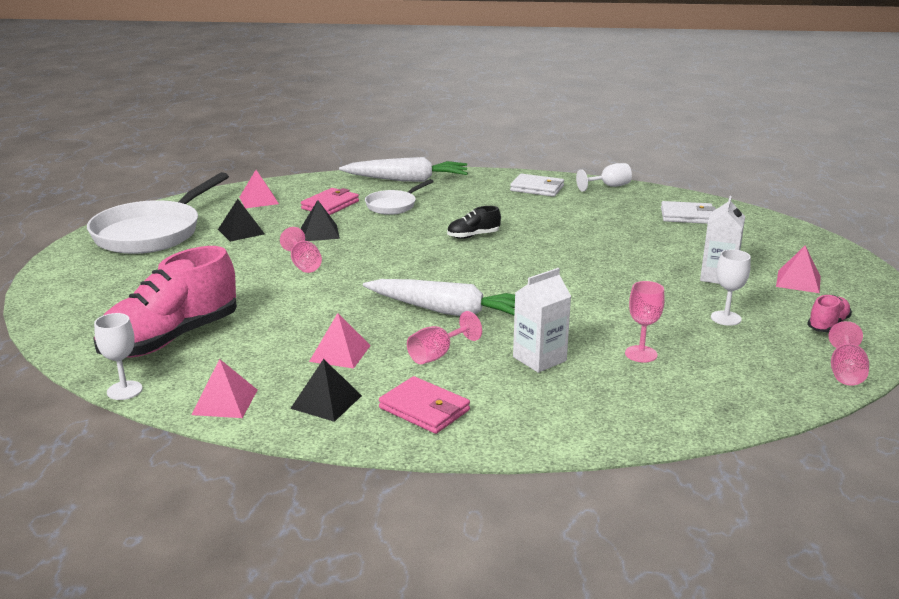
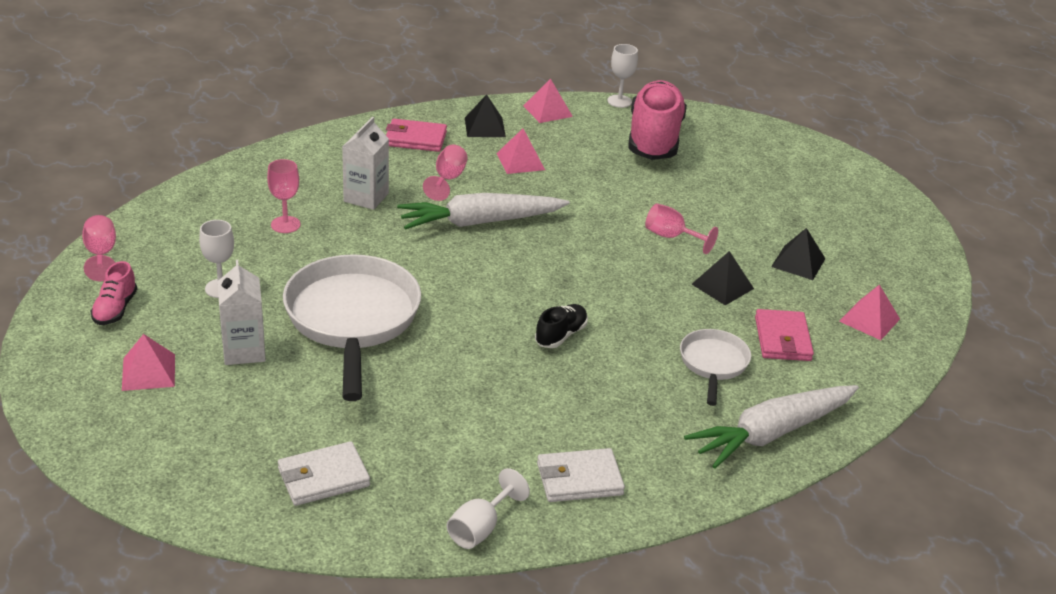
camera: 145 degrees right, 10 degrees up
(152, 233) = (871, 233): white pan -> white pan (352, 320)

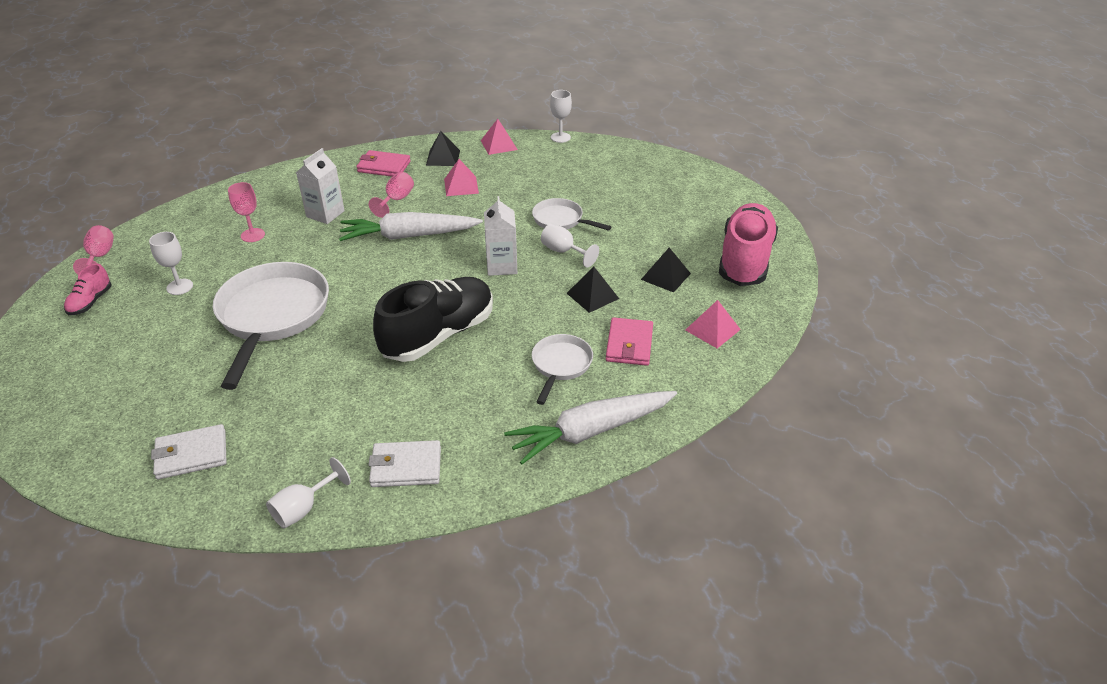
camera: 10 degrees right, 5 degrees up
(148, 372) = (92, 356): pink pyramid -> none
(244, 351) = (175, 340): white carton -> white carton (502, 266)
(561, 335) = (438, 335): black shoe -> black shoe, size x2.23
(654, 139) = (578, 169): pink shoe -> pink shoe (745, 260)
(655, 200) = (561, 220): none -> white pan
(671, 237) = (563, 252): pink goblet -> white goblet

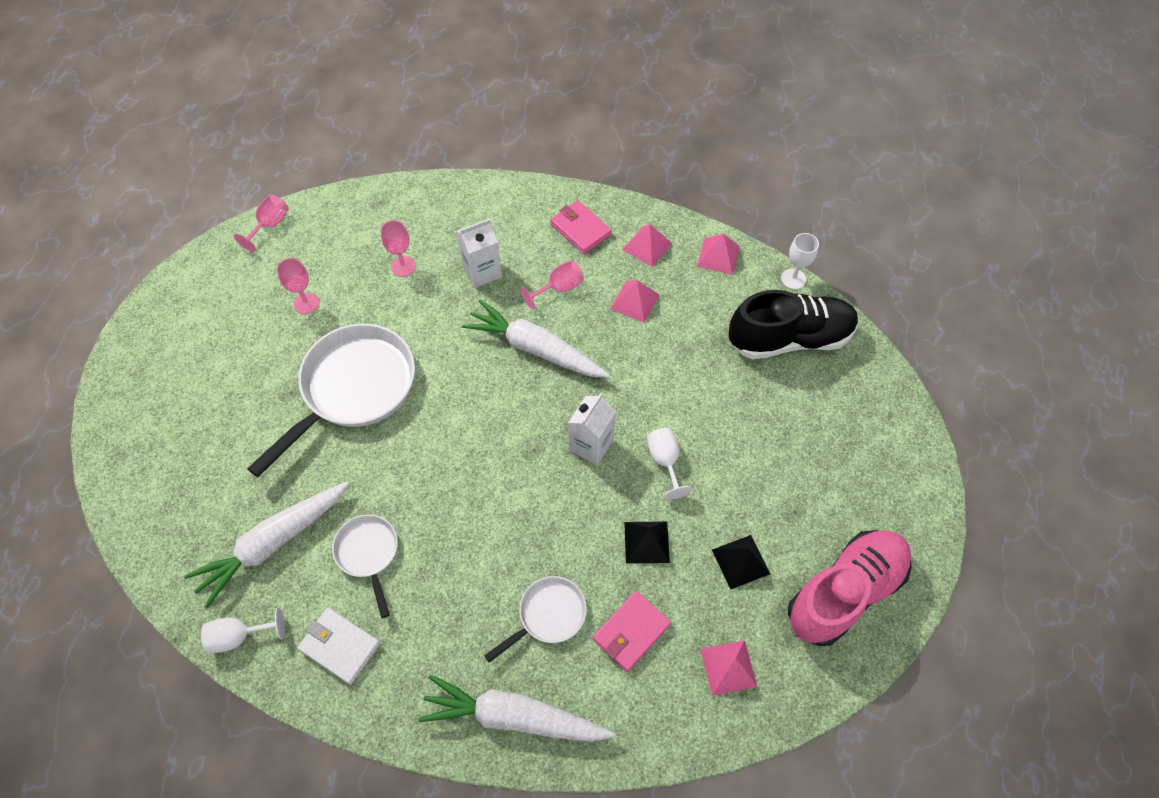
camera: 35 degrees right, 20 degrees up
(90, 302) = (232, 282): pink shoe -> none
(179, 287) = (306, 303): white goblet -> pink goblet
(191, 455) = (200, 518): white wallet -> none
(282, 437) = (273, 544): none -> white carrot
(438, 335) = (471, 503): black shoe -> black shoe (789, 339)
(443, 157) = (647, 246): black pyramid -> pink pyramid
(561, 220) = (696, 412): white pan -> white pan (368, 553)

